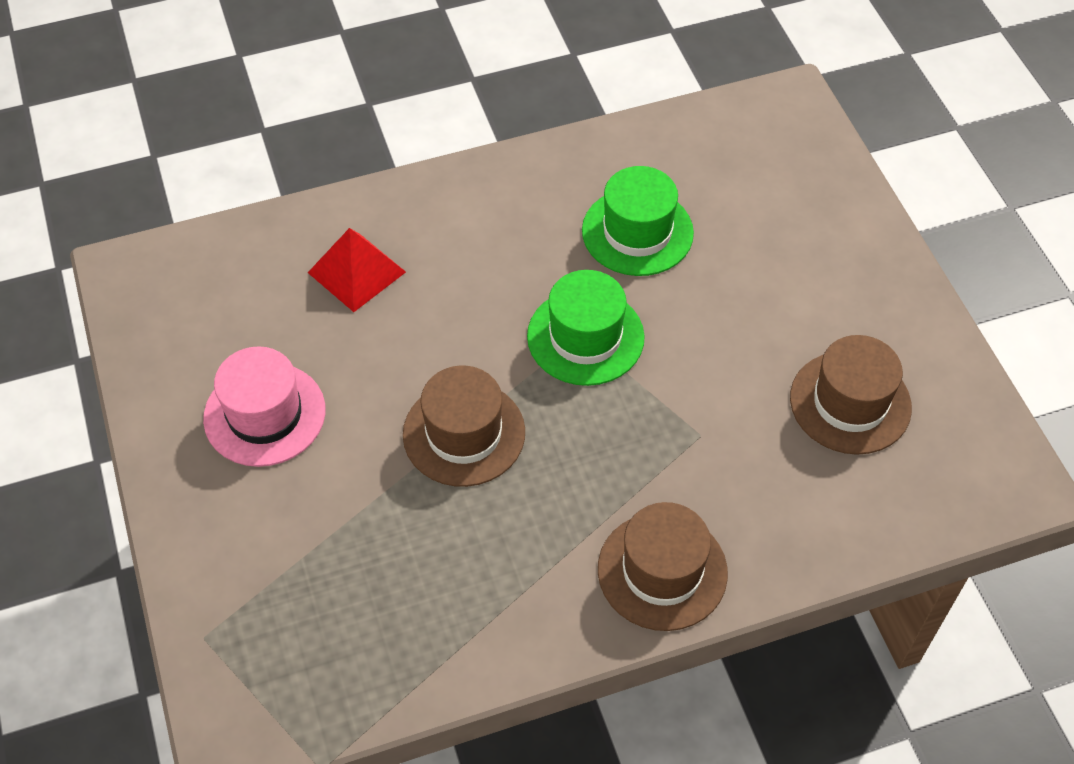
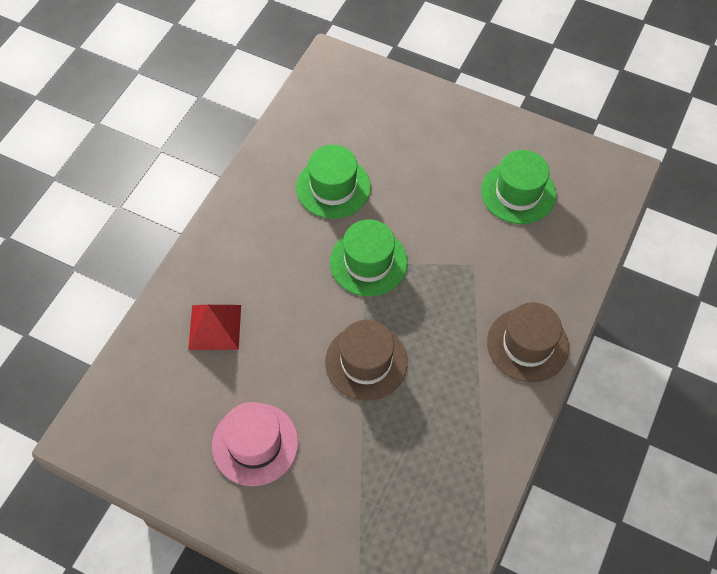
camera: 45 degrees left, 5 degrees up
(850, 402) = (518, 192): brown hat -> green hat

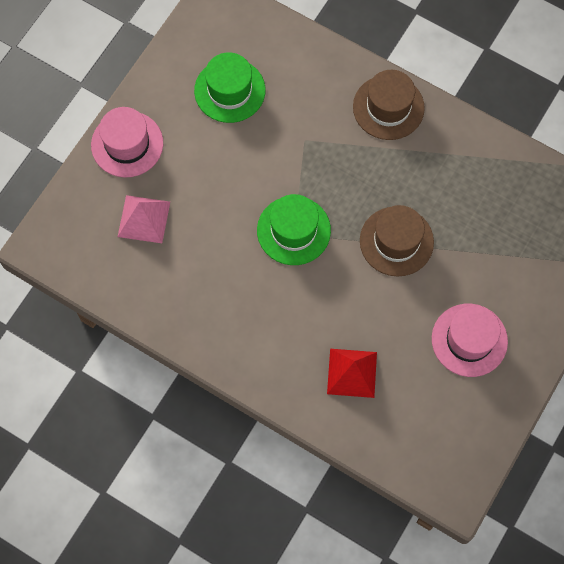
camera: 85 degrees left, 10 degrees up
(333, 187) = (205, 256): green hat -> none
(367, 134) = (144, 219): none -> pink pyramid
(443, 113) = (127, 144): none -> pink hat

